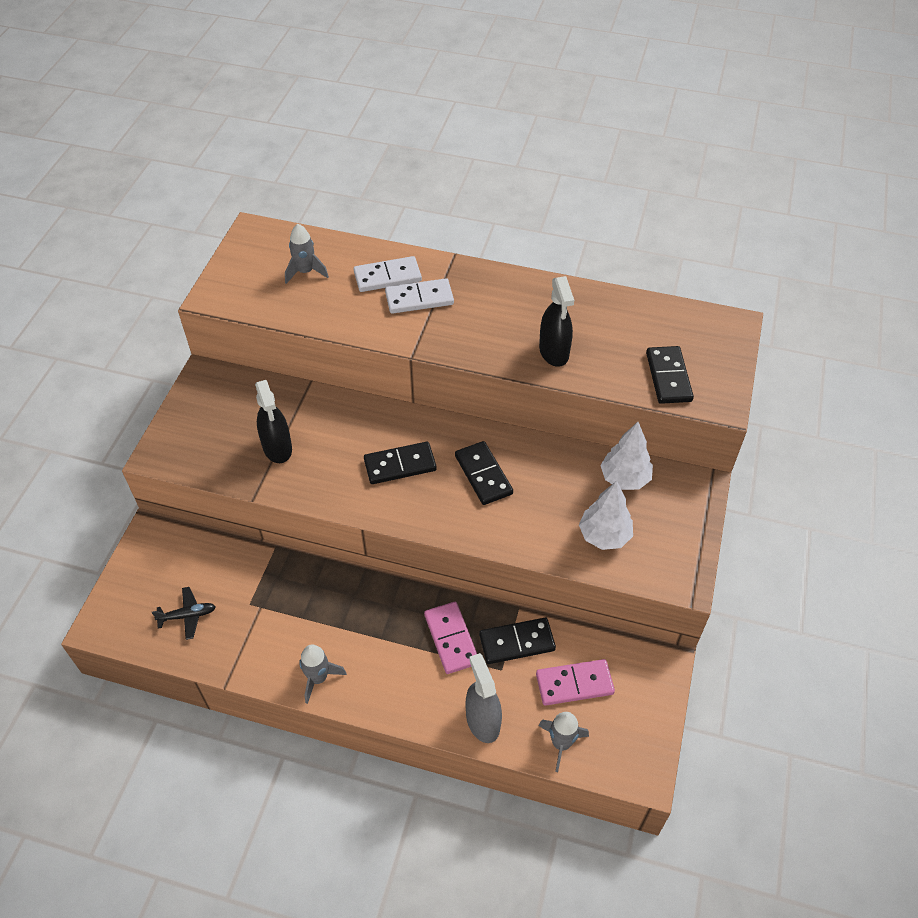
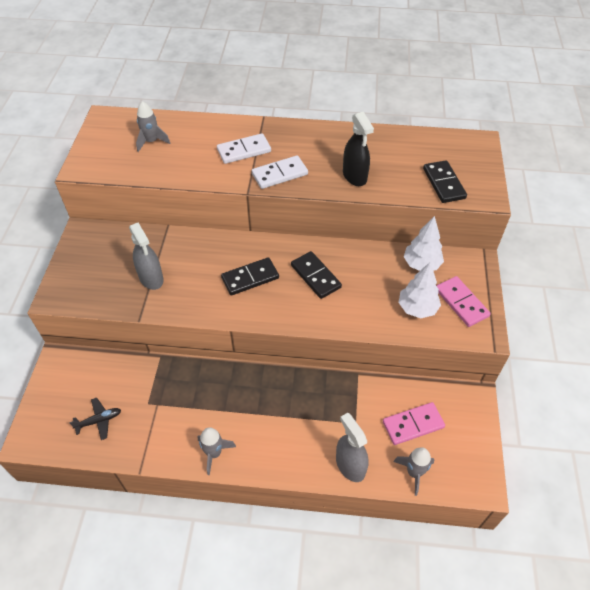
camera: 10 degrees left, 0 degrees up
(277, 448) = (151, 278): black spray bottle -> grey spray bottle
(387, 277) = (216, 138): white domino -> white domino (279, 174)
(451, 639) = (312, 405): pink domino -> pink domino (461, 303)
(517, 642) = (362, 400): black domino -> none

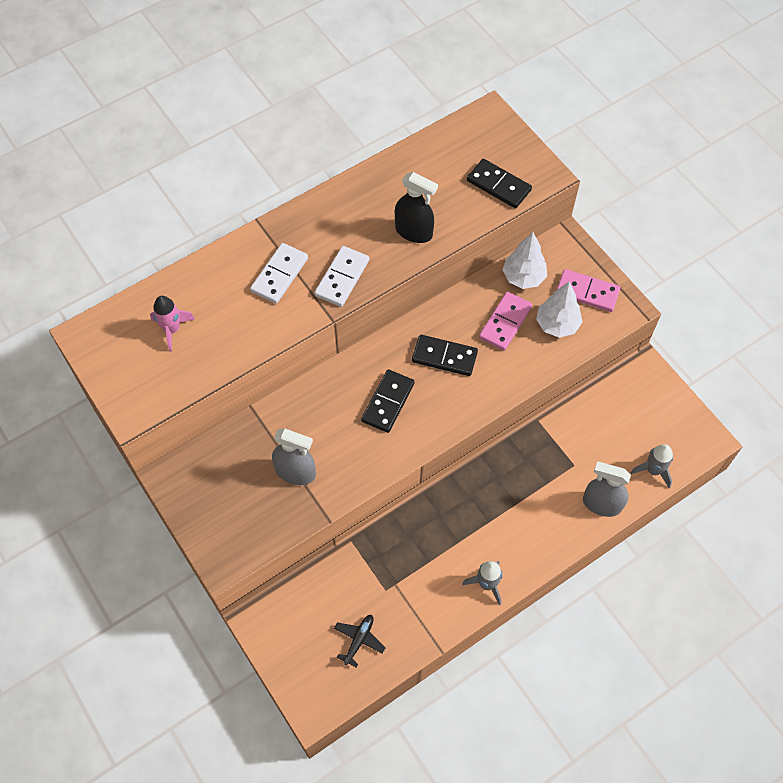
camera: 40 degrees left, 10 degrees up
(151, 142) = (172, 329): grey rocket -> pink rocket
(413, 425) = (619, 430): pink domino -> pink domino (505, 322)

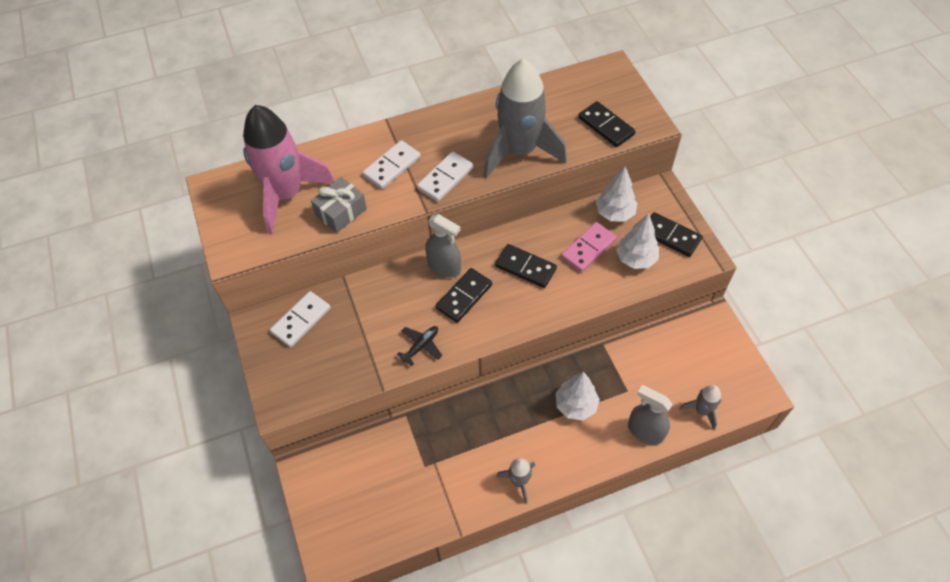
camera: 15 degrees right, 5 degrees down
(172, 329) = (286, 194): pink rocket -> pink rocket, size x2.23
(219, 464) = (301, 320): none -> white domino
(239, 338) = (341, 212): none -> grey gift
(295, 472) = (365, 340): grey spray bottle -> grey spray bottle (444, 267)
(359, 640) = (388, 506): black plane -> black plane (421, 346)
(414, 232) = (519, 151): black spray bottle -> grey rocket
(525, 492) = (576, 405): none -> white tree
(587, 292) = (670, 236): pink domino -> black domino

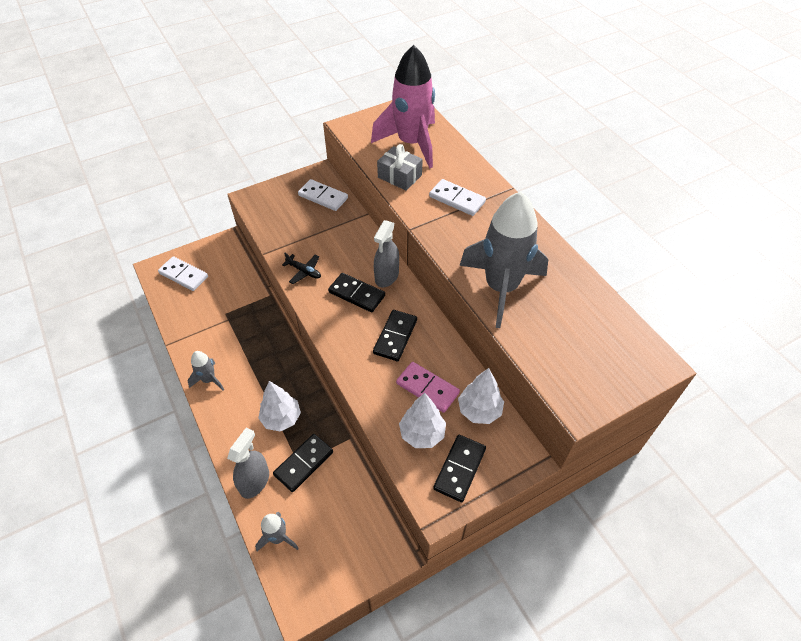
camera: 80 degrees right, 5 degrees down
(445, 178) = (452, 236): white domino -> white domino (183, 275)
(606, 126) = (561, 361): black domino -> black domino (303, 463)

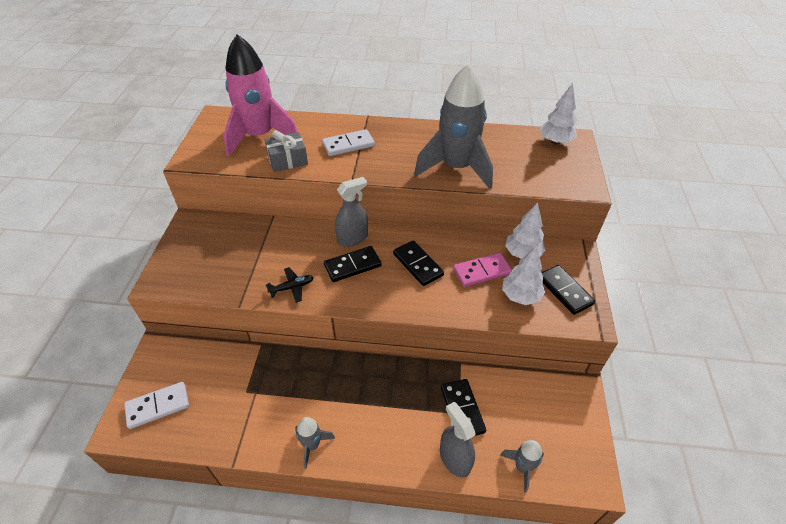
camera: 55 degrees left, 5 degrees down
(281, 418) = (404, 404): white tree -> white tree (555, 142)
(323, 197) = (220, 232): white domino -> none
(386, 276) = (352, 238): grey spray bottle -> grey spray bottle turned 90 degrees counterclockwise

